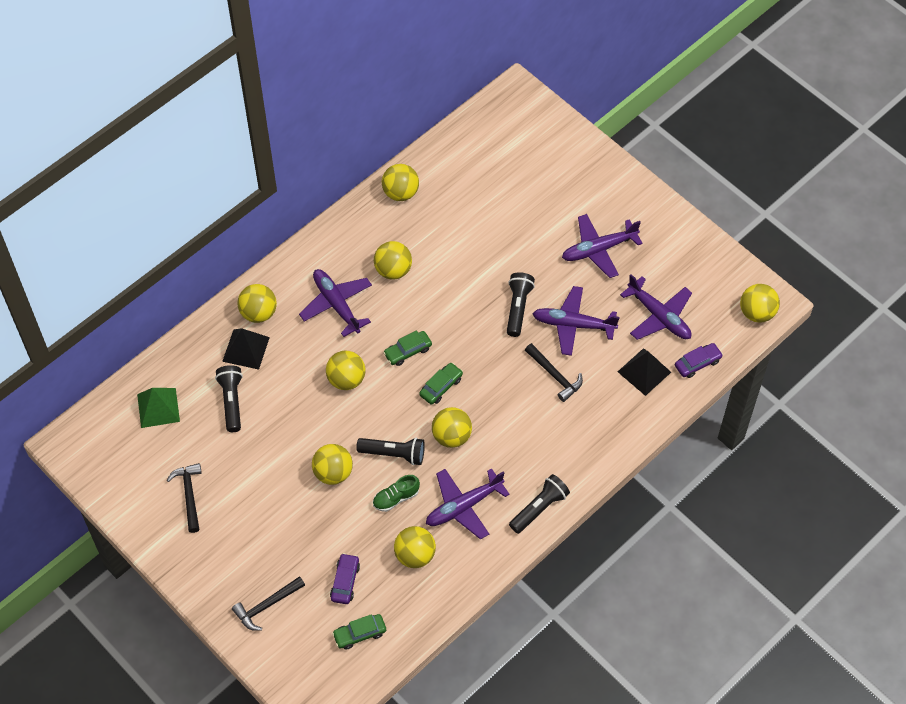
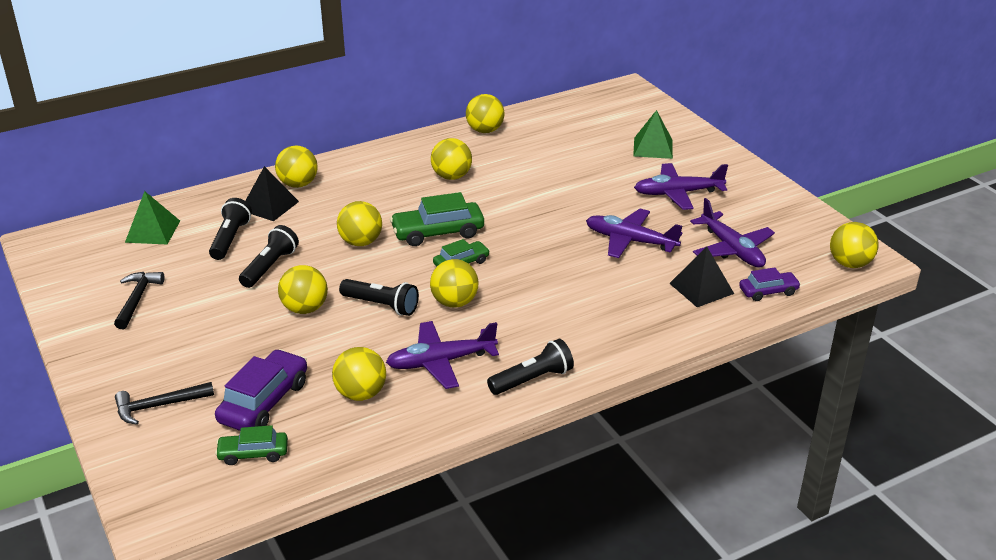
camera: 15 degrees right, 25 degrees down
(336, 304) = (380, 190): purple plane -> none
(345, 581) = (264, 402): purple car -> purple car, size x1.67
(396, 498) = (364, 341): green shoe -> none
(407, 351) = (438, 232): green car -> green car, size x1.67
(518, 308) = (573, 220): black flashlight -> black flashlight (270, 267)
(555, 375) = (594, 275): black hammer -> none
(562, 185) = (653, 148): none -> green pyramid

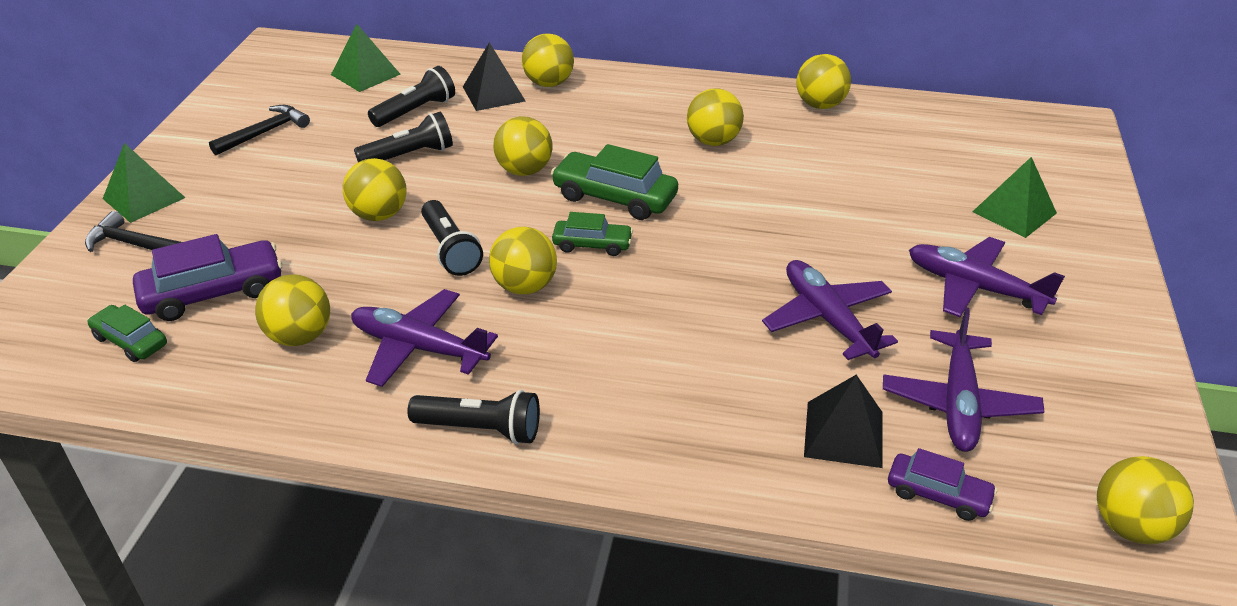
camera: 40 degrees right, 5 degrees up
(113, 378) = (144, 198): none -> green pyramid

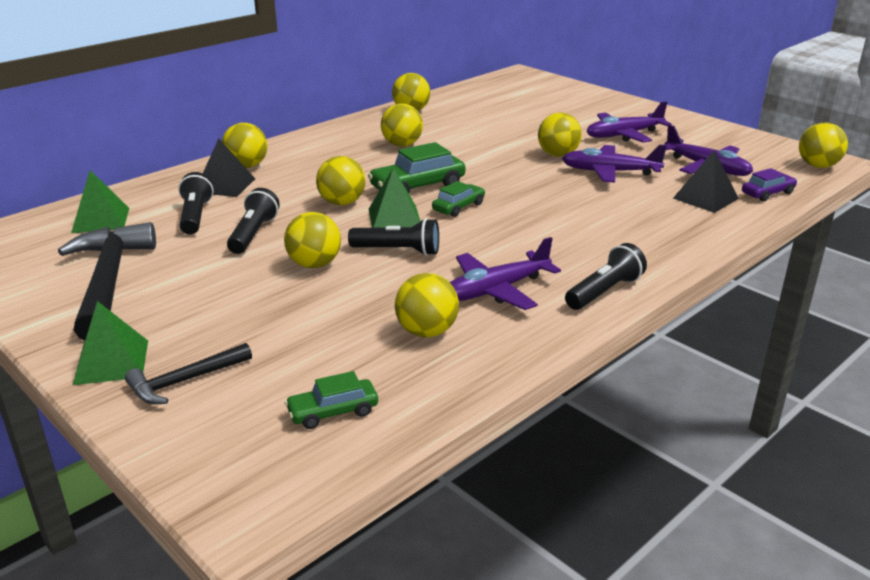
camera: 55 degrees left, 10 degrees down
(213, 292) = (317, 357): purple car -> none
(265, 133) = (109, 281): black hammer -> black hammer, size x1.89
(525, 286) = (474, 239): yellow ball -> yellow ball (558, 155)
(1014, 212) = (575, 108): green pyramid -> green pyramid (394, 217)

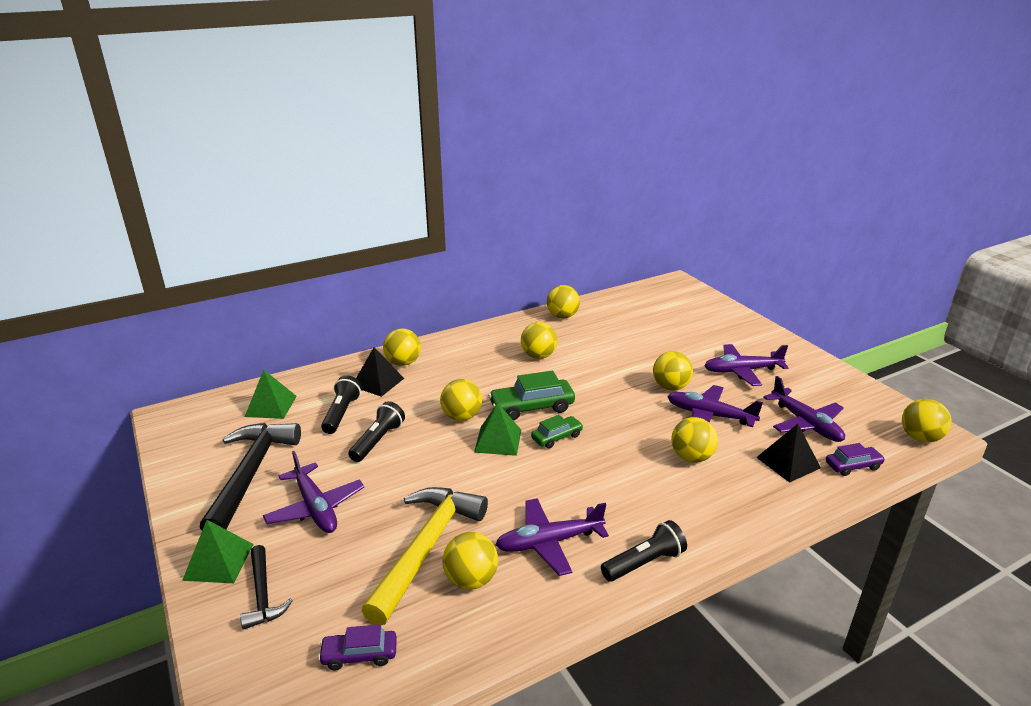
camera: 15 degrees right, 0 degrees up
(185, 381) = (262, 594): black hammer -> black hammer turned 90 degrees counterclockwise
(209, 299) = (315, 508): none -> purple plane
(314, 264) = (411, 484): yellow ball -> yellow ball (691, 457)
(333, 412) = (359, 655): green car -> purple car
(361, 314) = (426, 548): none -> yellow hammer
(398, 251) = (485, 480): black flashlight -> none

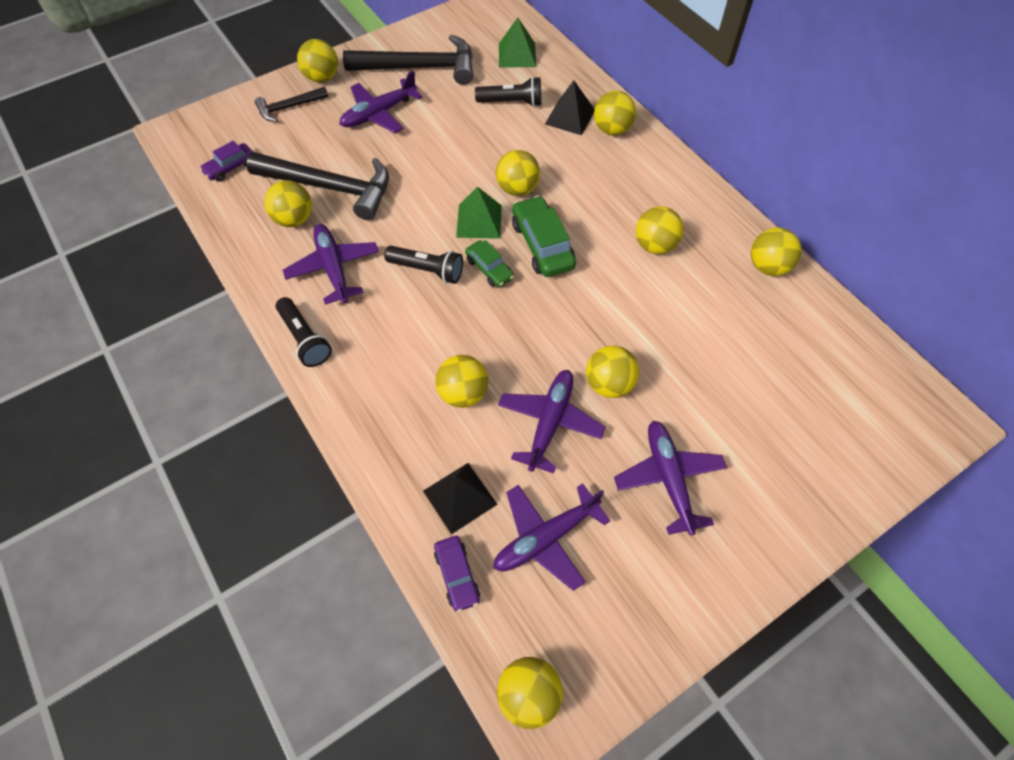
camera: 85 degrees right, 30 degrees up
(218, 561) = (322, 78): green pyramid -> yellow ball
(359, 655) = (230, 167): purple car -> purple car turned 120 degrees counterclockwise
(378, 441) = (471, 134): black flashlight -> black flashlight (427, 270)
(426, 548) = (330, 188): yellow hammer -> black hammer

